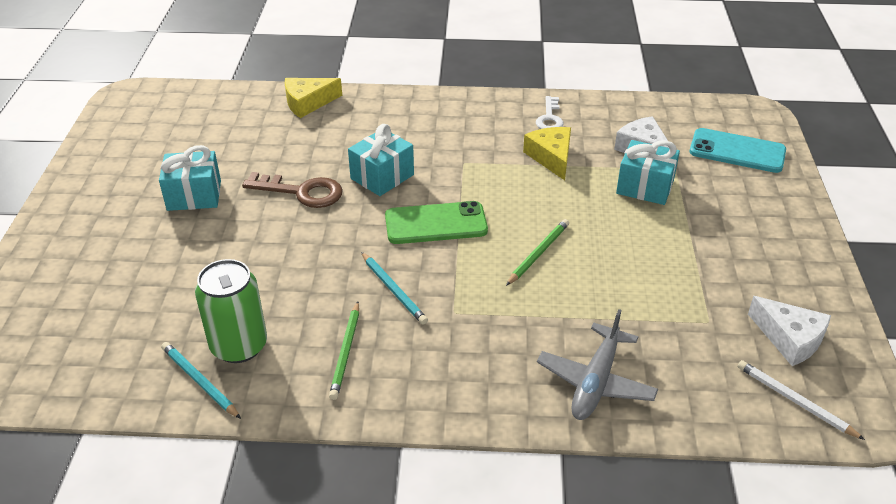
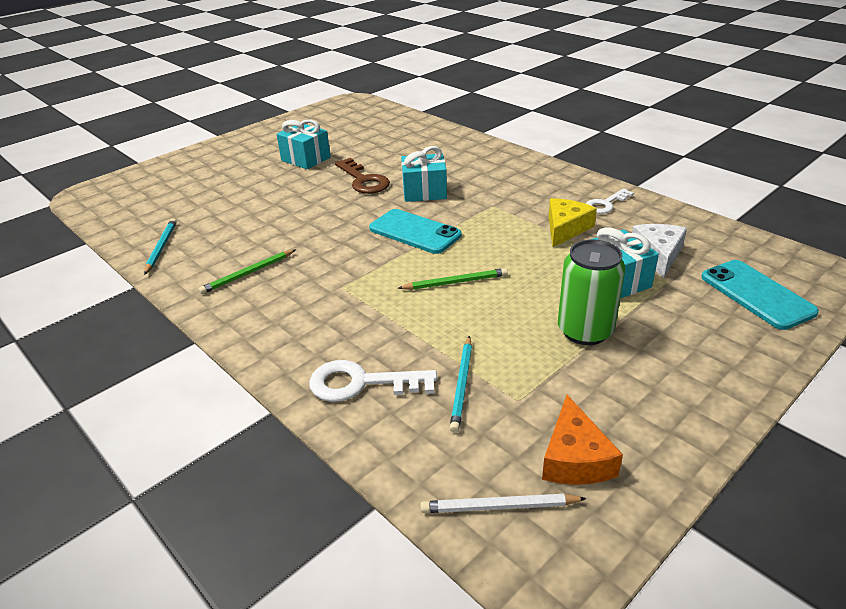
camera: 45 degrees right, 5 degrees down
(239, 346) = (205, 241): green can -> green can (585, 331)
(308, 103) = (444, 136): yellow cheese -> none
(393, 290) = (328, 255): turquoise pencil -> turquoise pencil (462, 385)
(436, 223) = (415, 232): green phone -> turquoise phone
(595, 382) = (361, 383): grey plane -> white key
(789, 339) = (575, 458): white cheese -> orange cheese
(795, 401) = (499, 507): white pencil -> white pencil turned 90 degrees counterclockwise

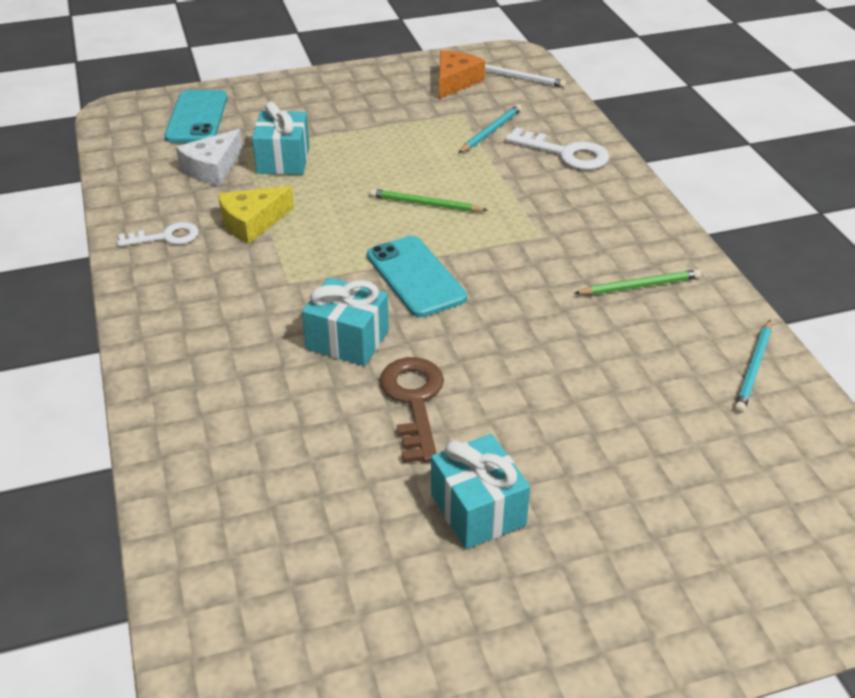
camera: 155 degrees left, 5 degrees up
(585, 331) = (362, 135): green can -> none

